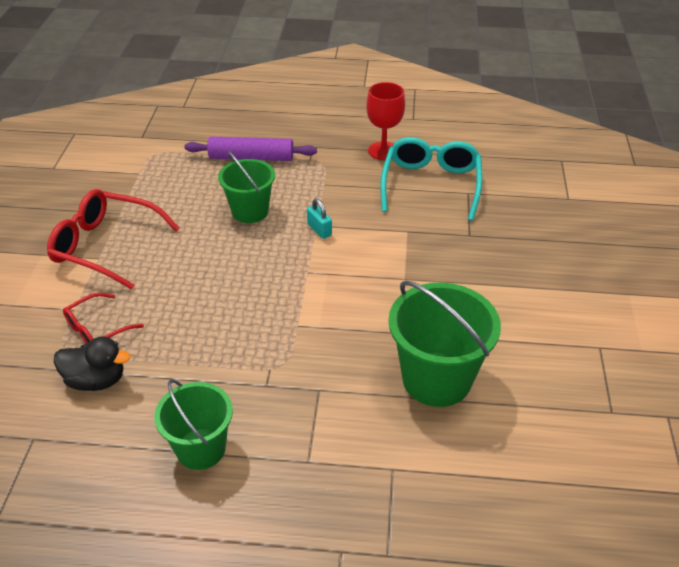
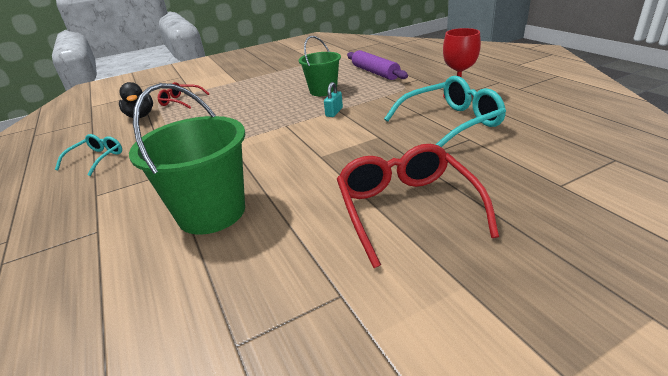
camera: 60 degrees right, 10 degrees down
(106, 246) = (247, 78): red glasses -> red glasses (406, 208)
(201, 449) = (96, 159): green bucket -> turquoise glasses

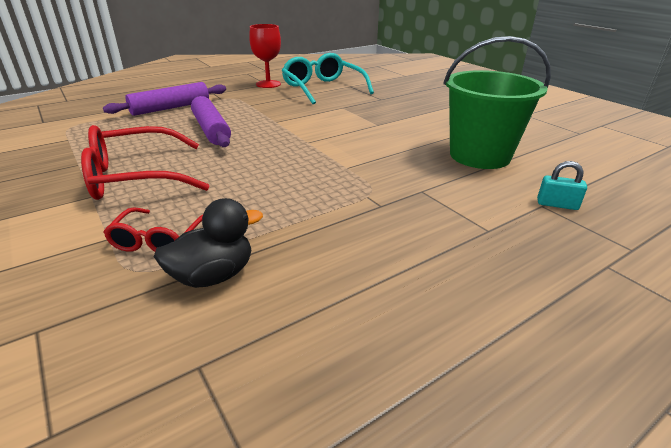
camera: 100 degrees left, 0 degrees up
(96, 159) = (398, 268): turquoise glasses -> none
(323, 91) = (211, 130): green bucket -> purple rolling pin
(334, 112) = (282, 122): turquoise padlock -> turquoise padlock (557, 204)
(406, 208) = (442, 102): red glasses -> red glasses (136, 177)

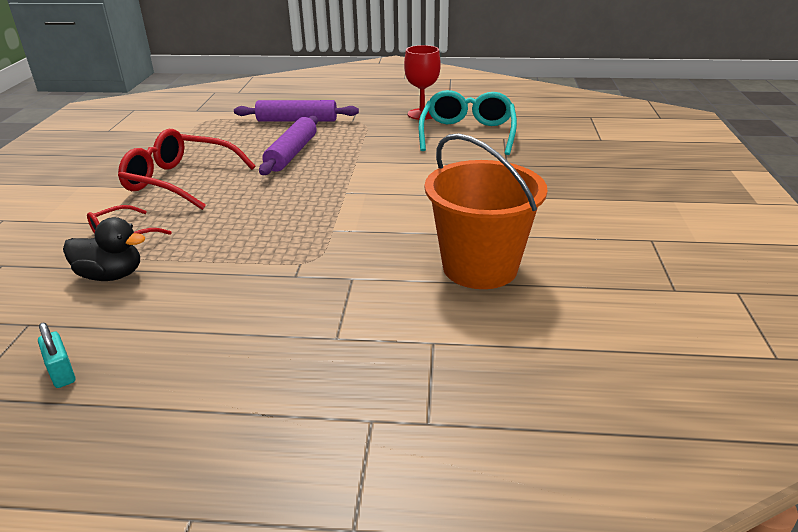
camera: 40 degrees right, 0 degrees up
(479, 156) = (480, 267): green bucket -> orange bucket
(557, 204) = (450, 349): turquoise padlock -> turquoise padlock (62, 372)

